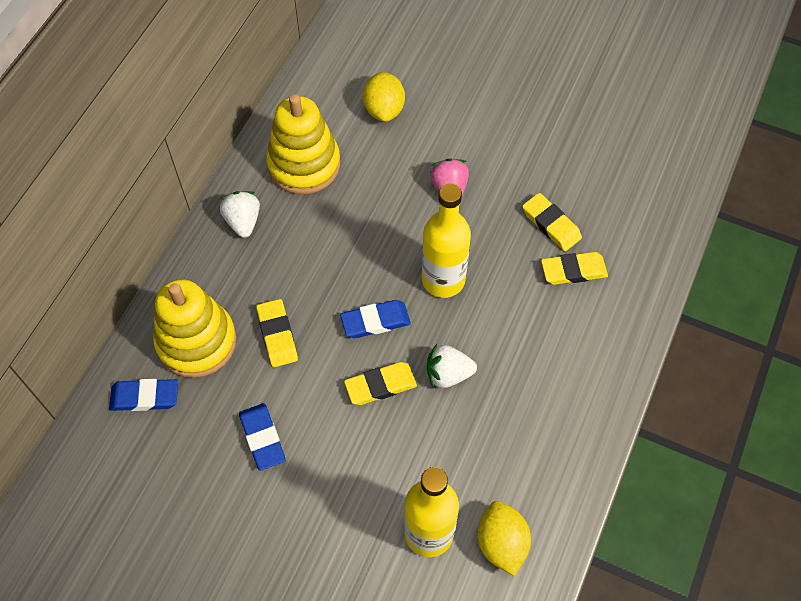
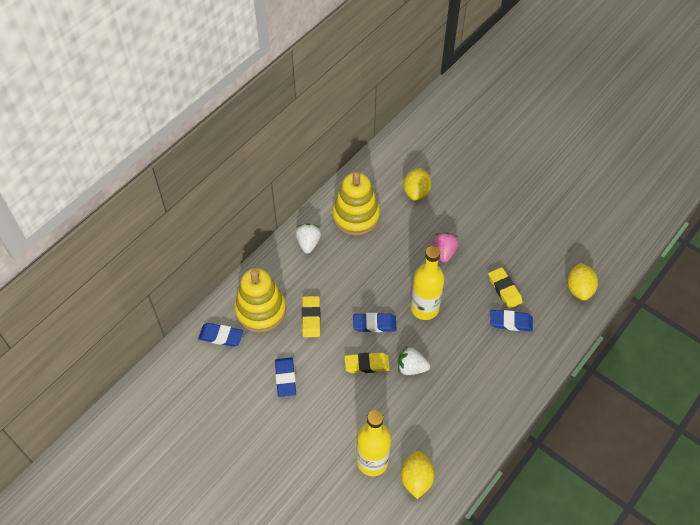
camera: 15 degrees right, 5 degrees down
(573, 271) = (511, 322): yellow eraser -> blue eraser
(656, 199) = (579, 289): none -> yellow lemon

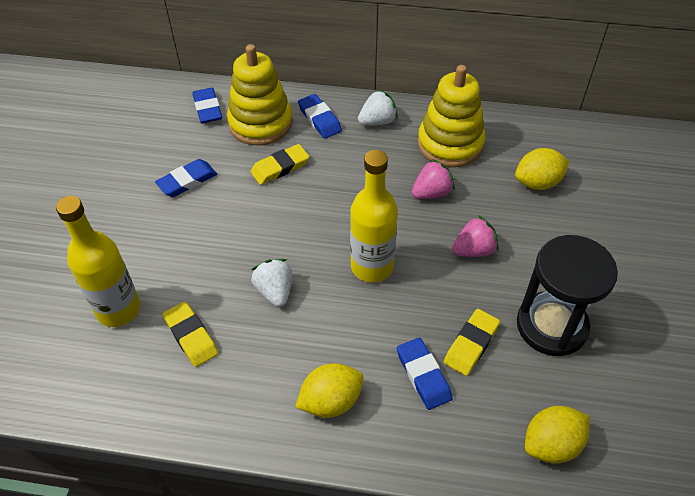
camera: 60 degrees right, 5 degrees down
(367, 364) = (251, 245): yellow eraser -> yellow eraser (191, 336)
(374, 324) = (312, 227): blue eraser -> blue eraser (319, 119)
(388, 248) = (431, 193): none -> pink strawberry
(416, 479) = (114, 368): yellow lemon -> yellow lemon (331, 401)
(514, 247) = (551, 325): none -> black hourglass

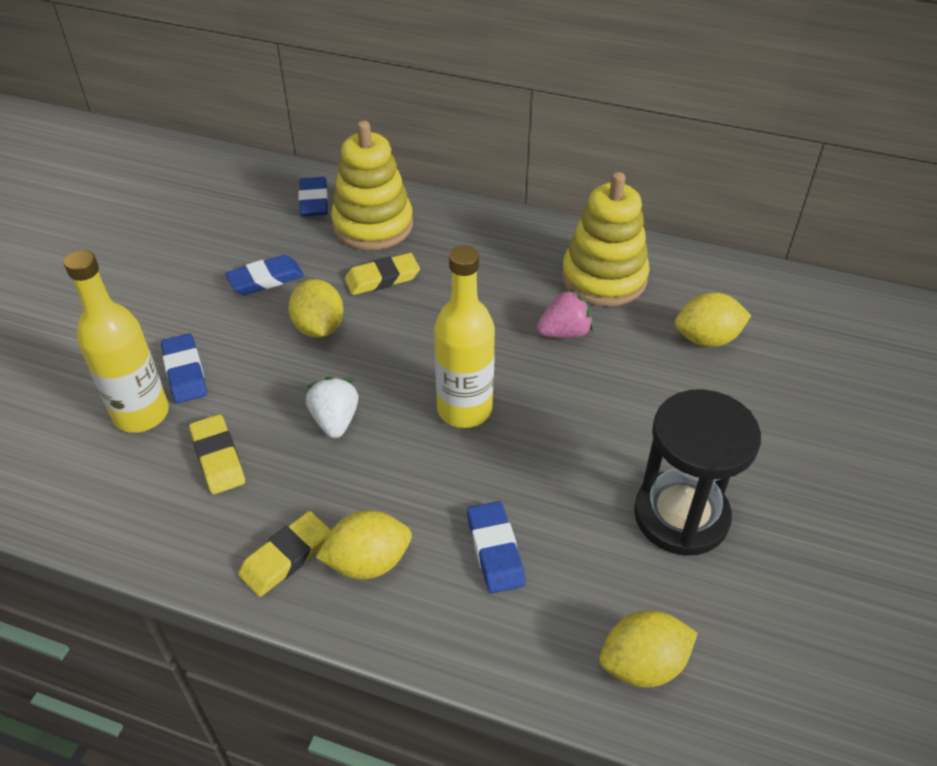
camera: 10 degrees right, 5 degrees down
(241, 216) = (319, 328): none -> yellow lemon
(319, 119) = (446, 229): blue eraser -> blue eraser (185, 372)
(377, 121) = (518, 240): white strawberry -> none
(471, 344) = (567, 522): yellow eraser -> yellow eraser (286, 557)
(473, 250) = (601, 408): pink strawberry -> none

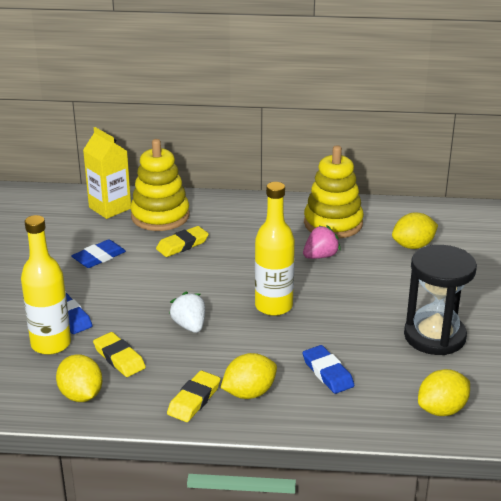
camera: 15 degrees left, 15 degrees down
(314, 201) = (110, 208): blue eraser -> yellow carton
(319, 328) = (152, 278): yellow lemon -> yellow lemon (81, 395)

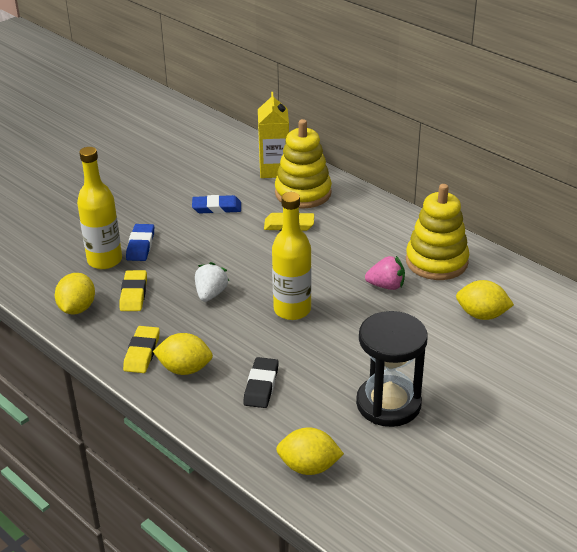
camera: 40 degrees right, 5 degrees up
(194, 400) = (142, 352): yellow eraser -> yellow eraser turned 60 degrees counterclockwise
(327, 373) = (261, 386): blue eraser -> black eraser

